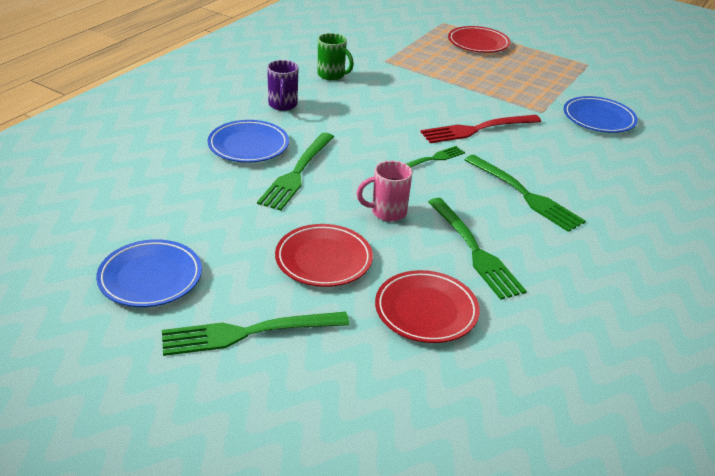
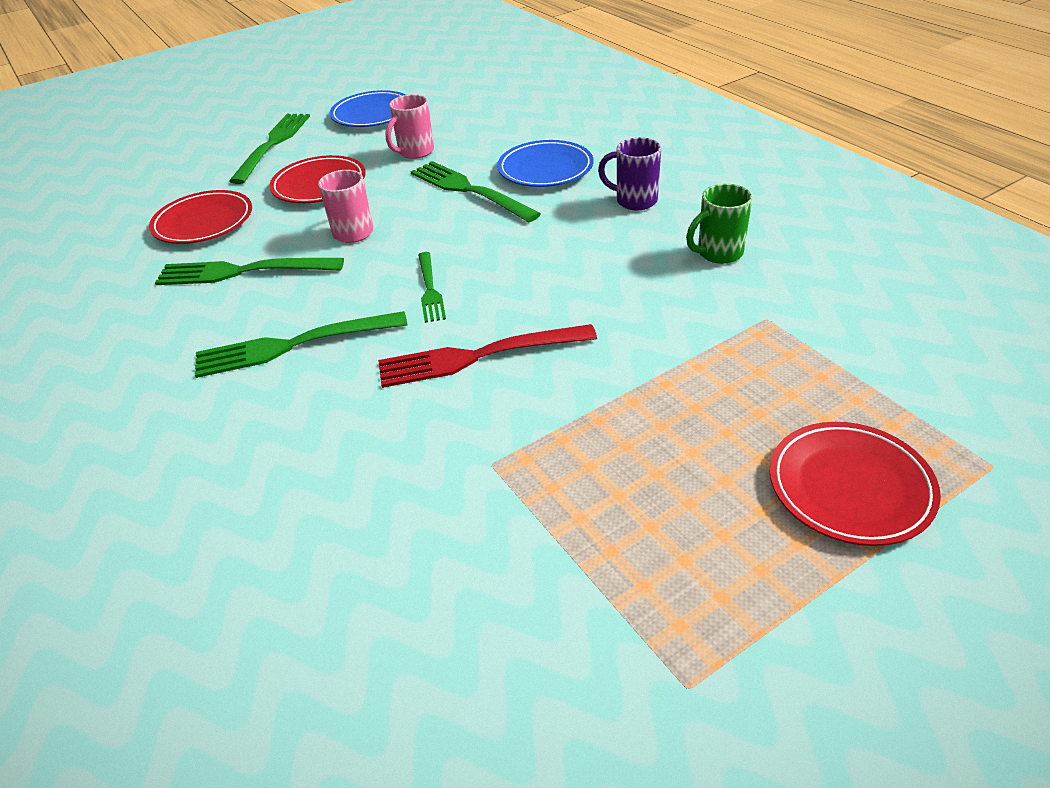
camera: 120 degrees right, 5 degrees up
(237, 219) = (415, 152): none -> pink mug
(477, 129) = (479, 356): red fork -> red fork turned 105 degrees counterclockwise
(598, 118) = (420, 547): blue plate -> none

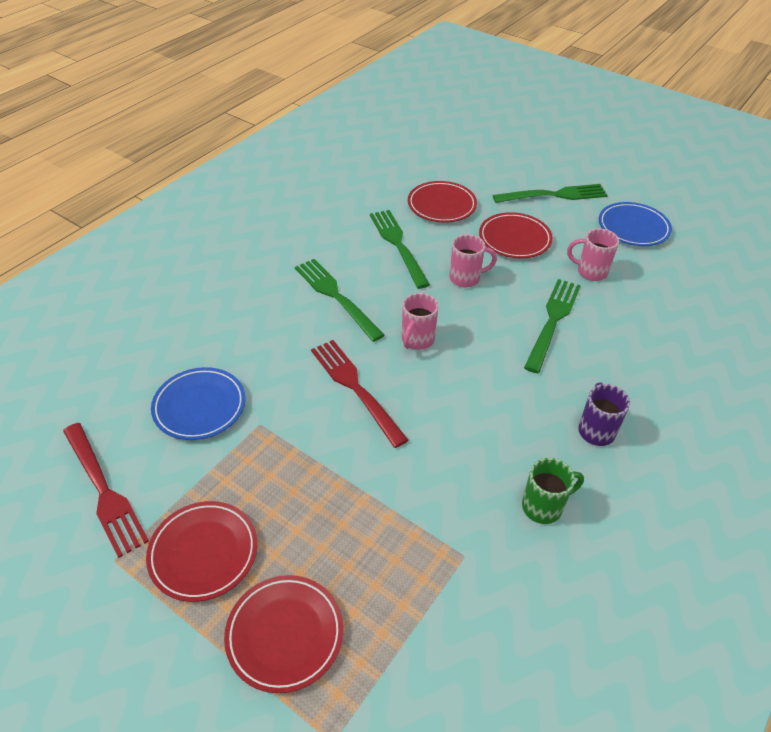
camera: 65 degrees right, 5 degrees up
(430, 289) = (417, 340): green fork -> pink mug
(535, 694) = (104, 490): none -> red fork
(545, 169) = (612, 358): blue plate -> blue plate (199, 406)
(704, 560) = (203, 553): none -> red plate
(718, 253) = (543, 507): green mug -> green mug turned 120 degrees clockwise

